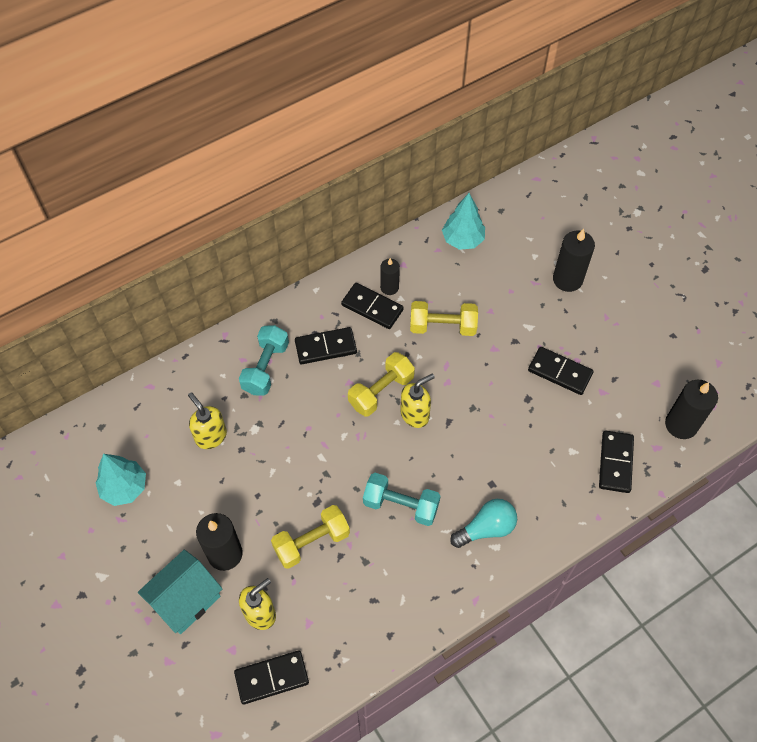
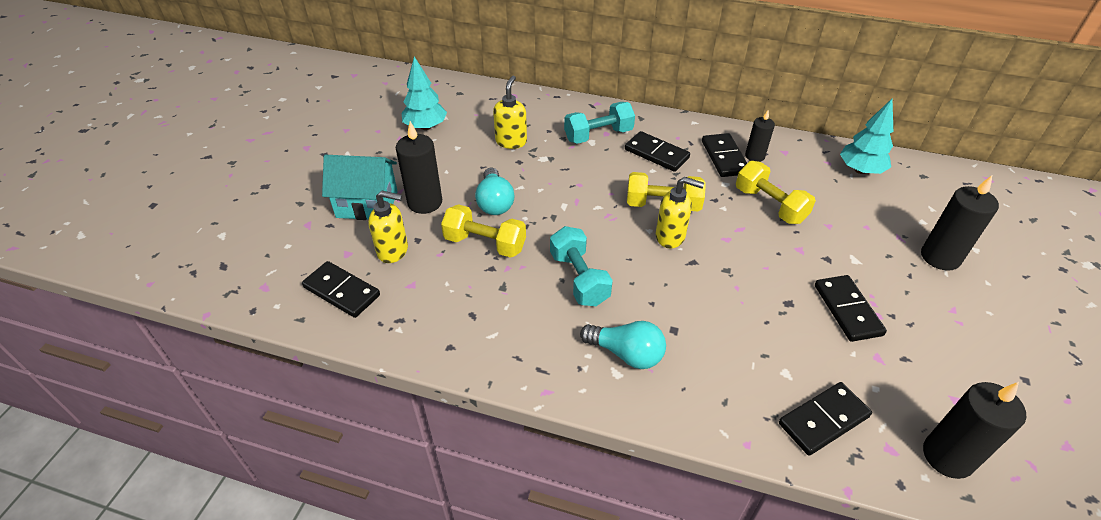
camera: 50 degrees right, 15 degrees down
(273, 503) = (495, 202): none -> turquoise light bulb

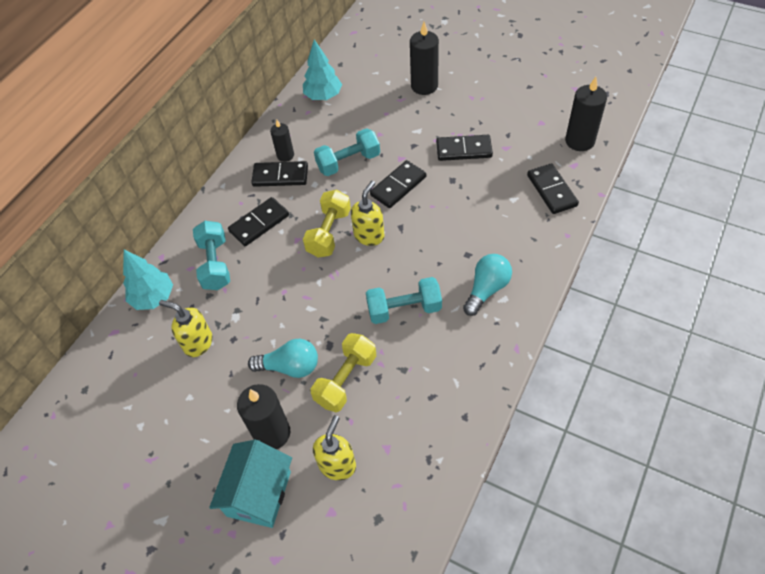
camera: 75 degrees left, 10 degrees up
(342, 291) = (384, 514): black domino -> black domino (398, 186)
(425, 127) = (139, 429): turquoise tree -> turquoise tree (153, 297)
(769, 205) = (348, 162): yellow dumbbell -> turquoise dumbbell

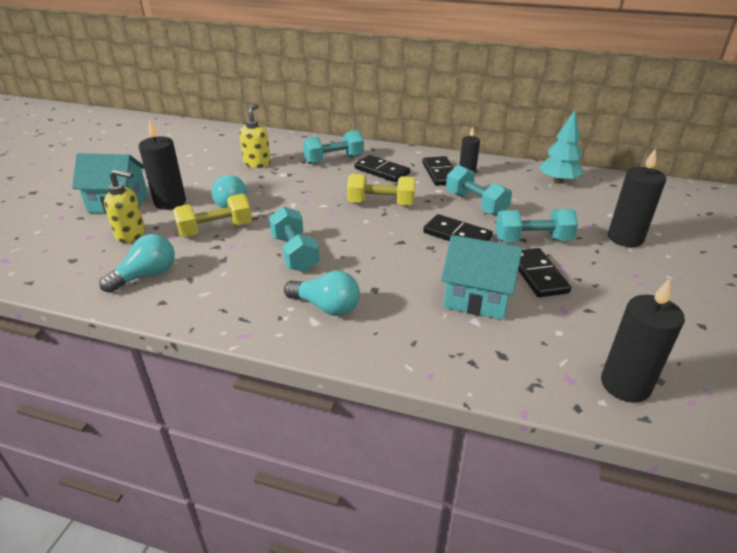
camera: 75 degrees right, 20 degrees down
(153, 297) = (298, 143): turquoise tree -> none
(346, 380) = (215, 230): yellow dumbbell -> yellow dumbbell turned 45 degrees counterclockwise
(369, 235) = (383, 225): yellow soap dispenser -> none
(415, 140) = (532, 240): none -> turquoise dumbbell
(420, 436) = (146, 275): none -> turquoise light bulb
(488, 192) = (477, 298): none -> turquoise house
(551, 190) = (506, 356): black domino -> none

